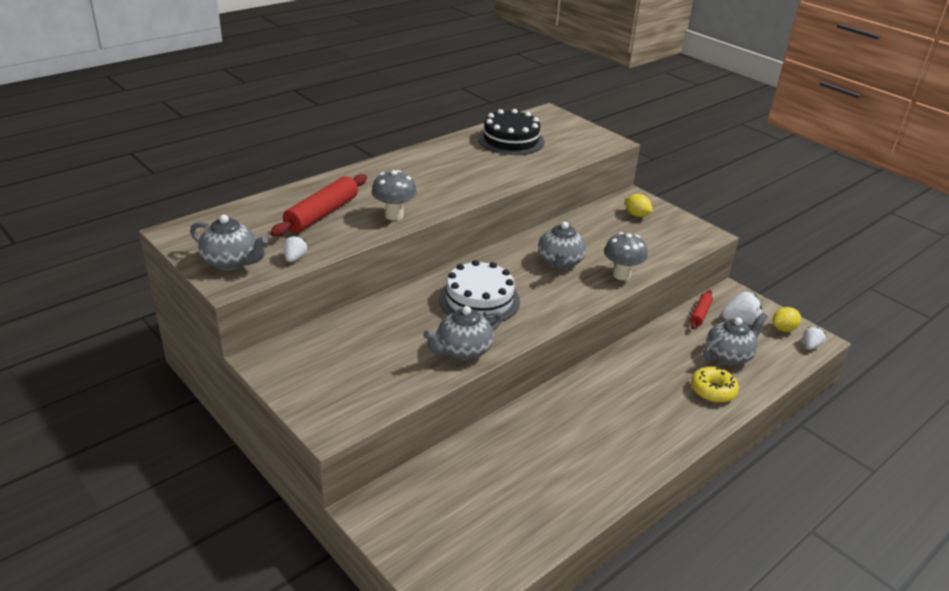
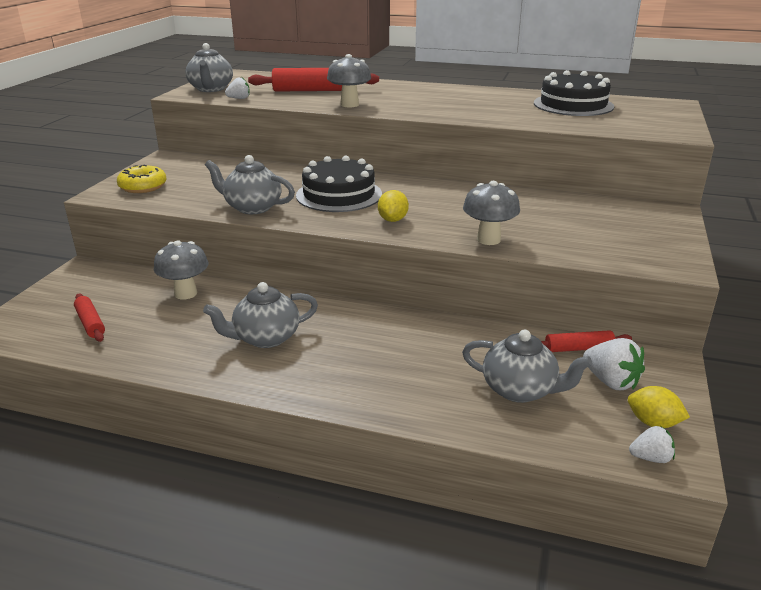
camera: 60 degrees right, 5 degrees down
(479, 300) = (339, 194): white cake -> black cake
(484, 455) = (186, 293): none -> grey mushroom
(491, 529) = (90, 323): none -> red rolling pin
(560, 262) = (459, 208): grey teapot -> grey teapot (265, 338)
(636, 215) = (632, 220): yellow lemon -> yellow lemon (393, 220)
(713, 390) = (429, 394): yellow donut -> yellow donut (143, 187)

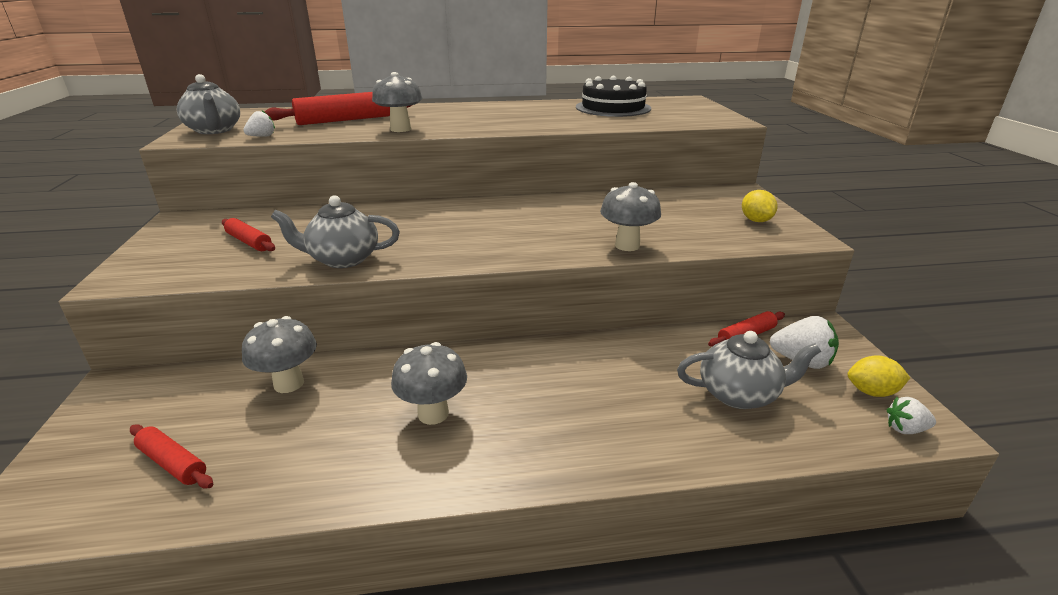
camera: 25 degrees left, 0 degrees up
(143, 187) = (173, 260): yellow donut -> none
(199, 183) = (249, 242): none -> red rolling pin
(265, 338) = (433, 414): grey teapot -> grey mushroom
(339, 194) = (432, 227): black cake -> none
(393, 220) = (515, 243): yellow lemon -> yellow lemon (756, 220)
(650, 458) = (905, 429): white strawberry -> white strawberry turned 150 degrees counterclockwise

